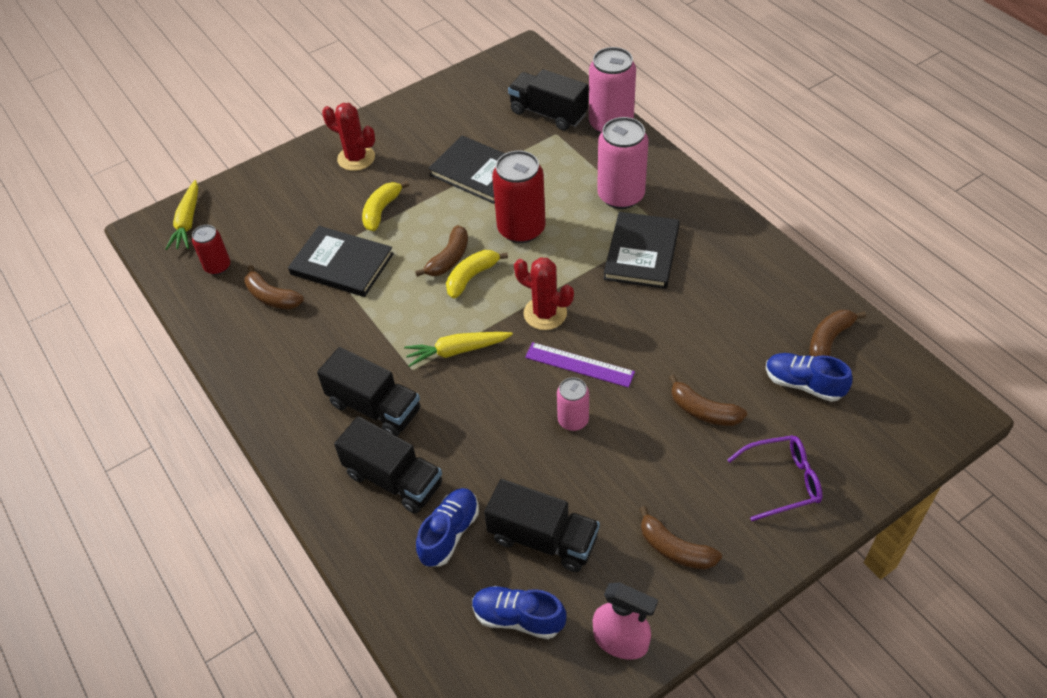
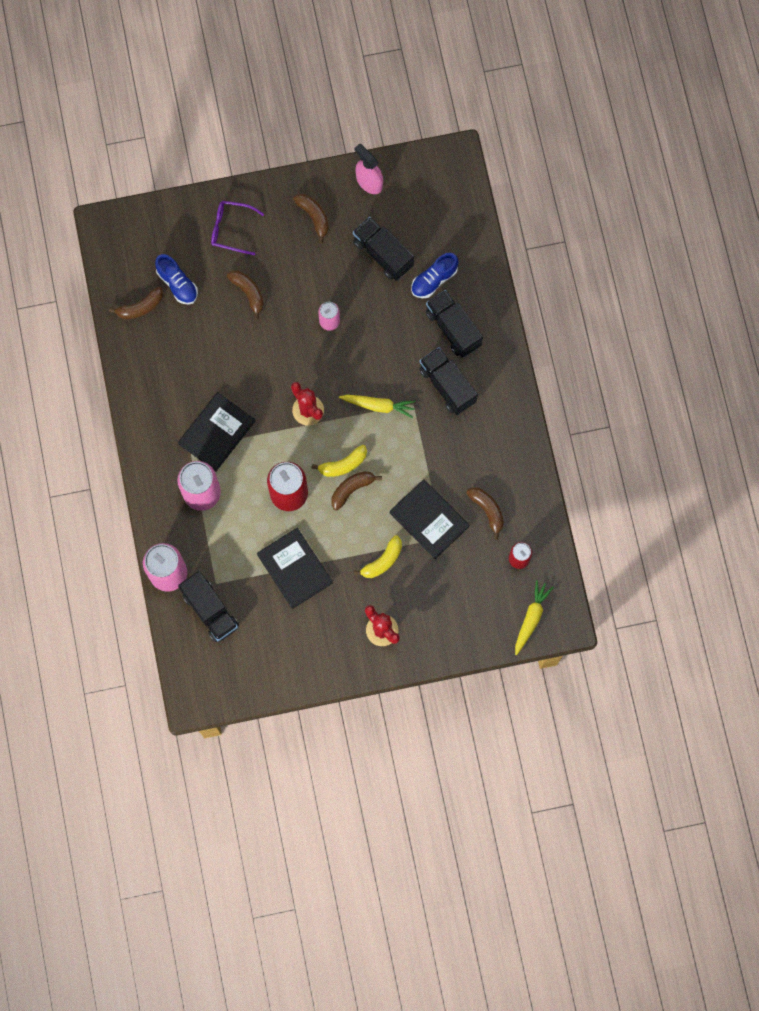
camera: 160 degrees left, 25 degrees up
(518, 618) = (416, 216): blue shoe -> none
(579, 364) = (305, 360): purple ruler -> none

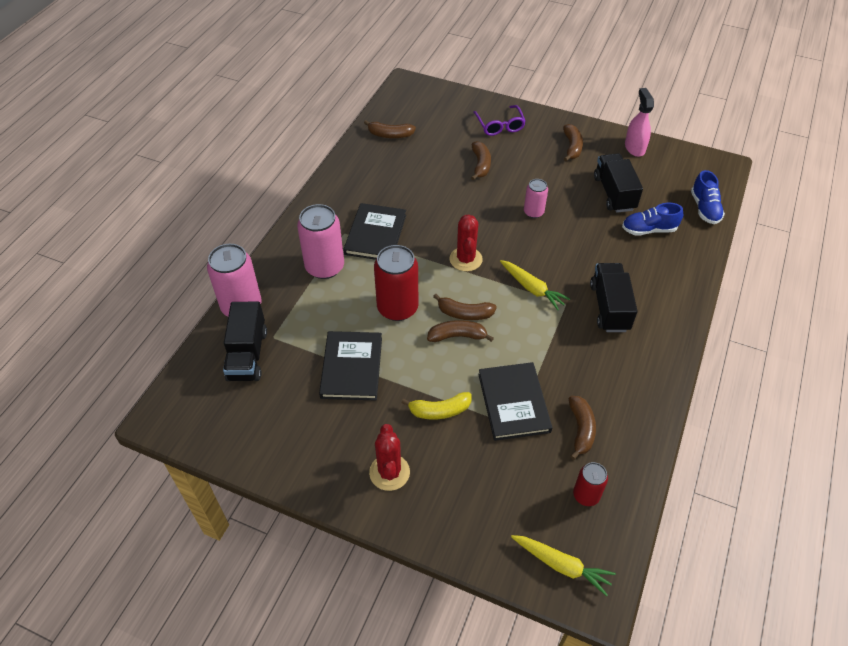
camera: 35 degrees right, 25 degrees down
(177, 284) = (430, 135): blue shoe -> blue shoe (704, 208)
(217, 432) = (375, 234): black book -> black book turned 60 degrees counterclockwise
(231, 229) = (499, 125): purple glasses -> purple glasses turned 150 degrees counterclockwise
(343, 464) = (464, 313): yellow banana -> brown banana
(453, 329) = (644, 270): black truck -> none
(531, 618) = (561, 565): yellow carrot -> yellow carrot turned 60 degrees clockwise

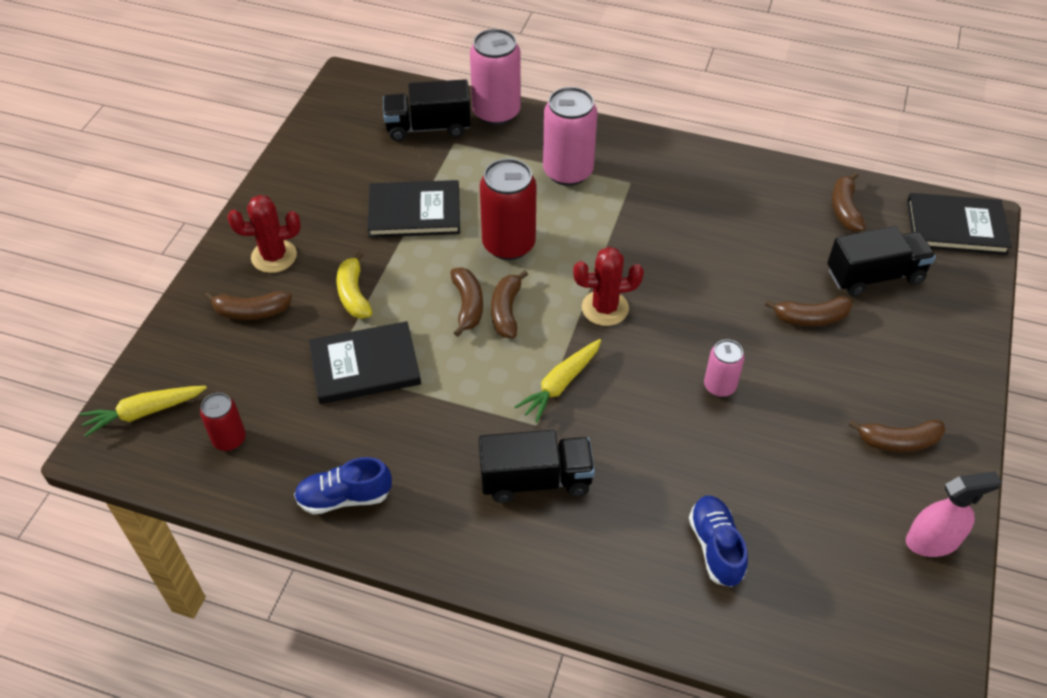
camera: 85 degrees right, 0 degrees up
(375, 234) = (634, 212): black book -> black book (956, 227)
(499, 125) = (919, 339): purple glasses -> none
(561, 565) = (144, 412): yellow carrot -> yellow carrot turned 45 degrees clockwise
(580, 429) = (323, 436): brown banana -> brown banana (251, 311)
(614, 193) = (795, 500): black truck -> black truck (874, 276)
(704, 208) = (793, 646): blue shoe -> blue shoe (344, 497)

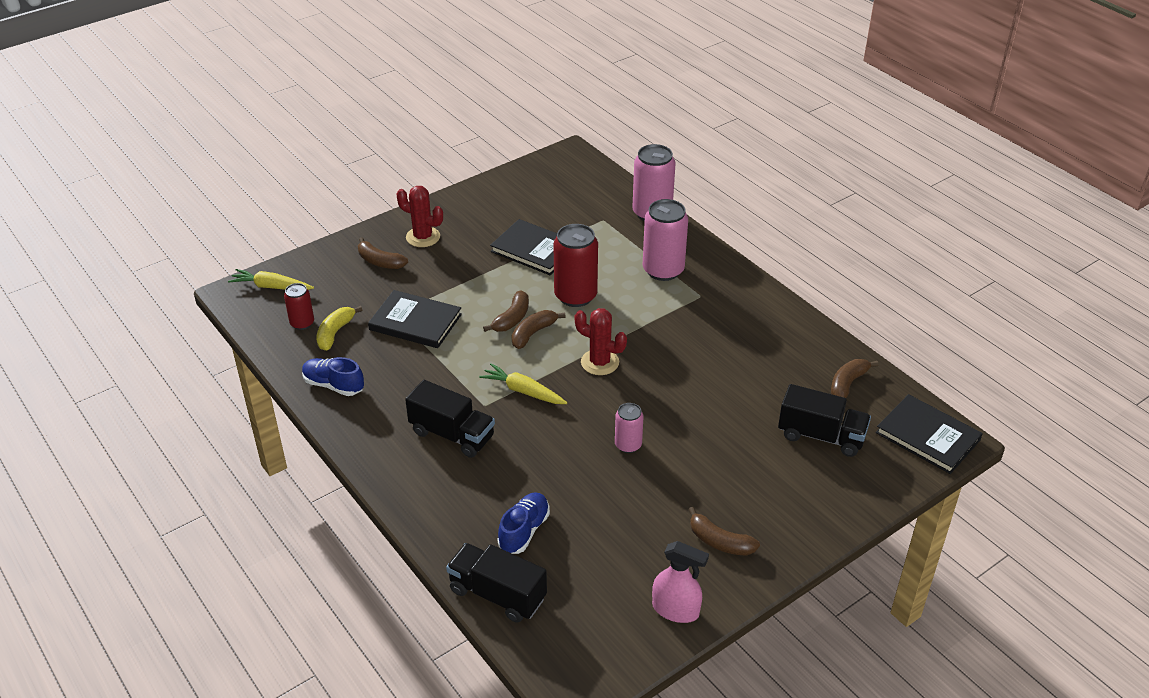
camera: 35 degrees right, 10 degrees down
(354, 294) = (449, 280): yellow banana -> yellow banana (335, 333)
(428, 127) = (595, 203): black truck -> black truck (497, 594)
(560, 384) = (523, 391): yellow carrot -> yellow carrot turned 45 degrees clockwise
(811, 318) = (741, 438): brown banana -> none

